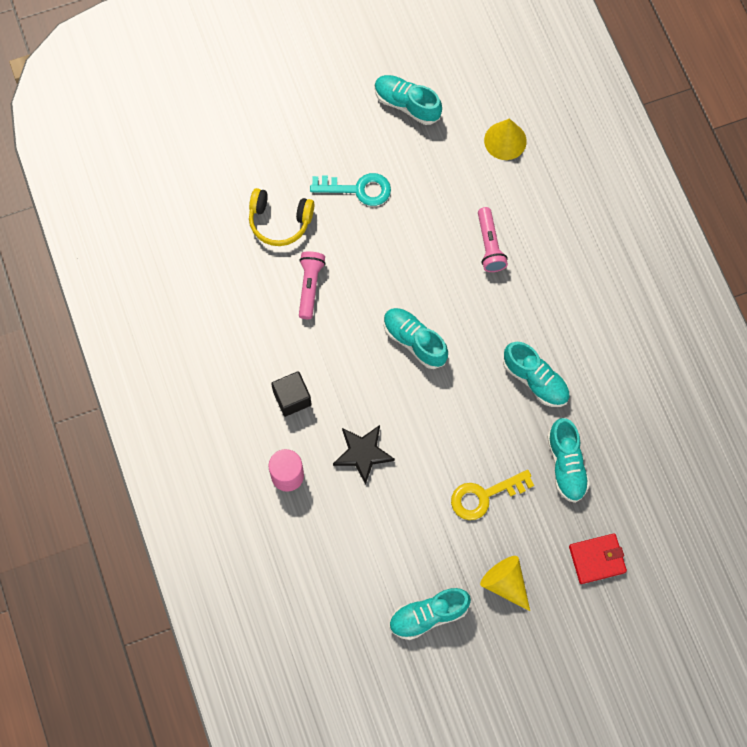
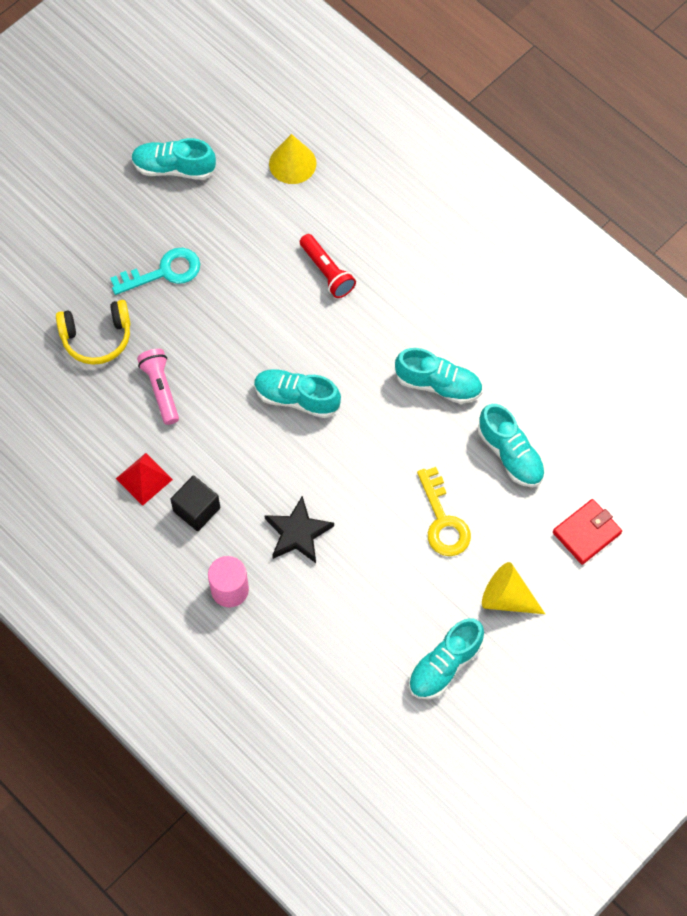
camera: 25 degrees left, 5 degrees down
(262, 354) = (144, 479): none -> red pyramid
(484, 496) = (443, 521): yellow key -> yellow key turned 60 degrees counterclockwise
(489, 245) = (327, 272): pink flashlight -> red flashlight

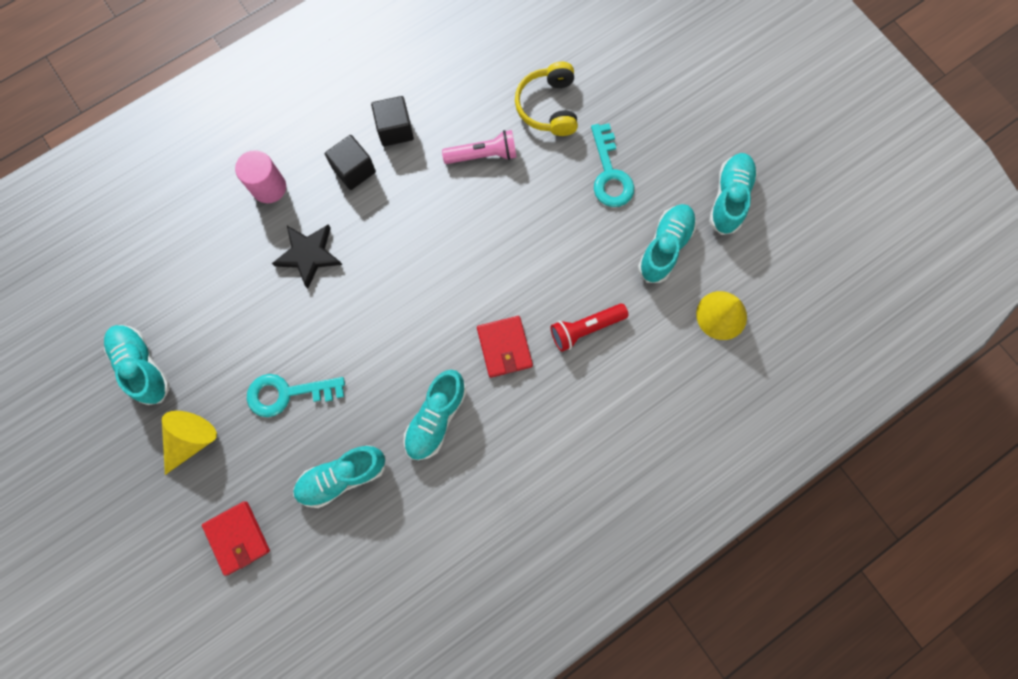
camera: 100 degrees right, 10 degrees up
(144, 479) = (395, 129): red pyramid -> black cube
(296, 398) = (449, 276): turquoise shoe -> turquoise shoe (665, 247)
(359, 337) = (504, 347): none -> red wallet
(443, 521) = (287, 393): yellow key -> turquoise key

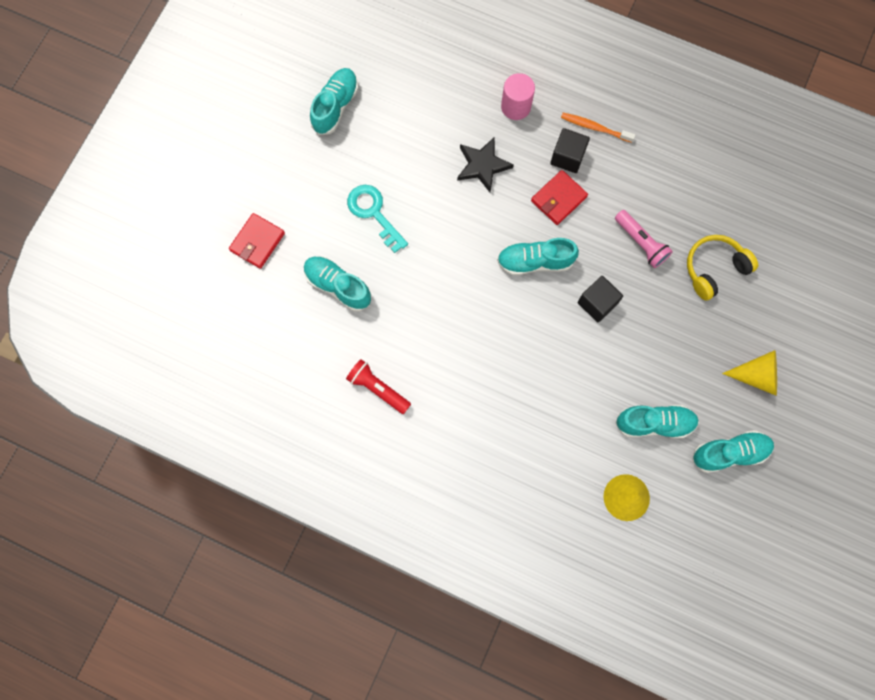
camera: 60 degrees right, 0 degrees up
(191, 440) = (304, 170): yellow cone -> yellow cone (756, 376)
(341, 128) = (594, 127): none -> orange toothbrush
(395, 129) = (619, 167): black cube -> black cube (597, 303)
(436, 418) = (417, 326): turquoise shoe -> turquoise shoe (535, 261)
(504, 347) = (499, 345): red wallet -> red wallet (558, 199)
(585, 328) = (550, 397): red flashlight -> red flashlight (378, 388)
(610, 174) = (688, 347): turquoise key -> none

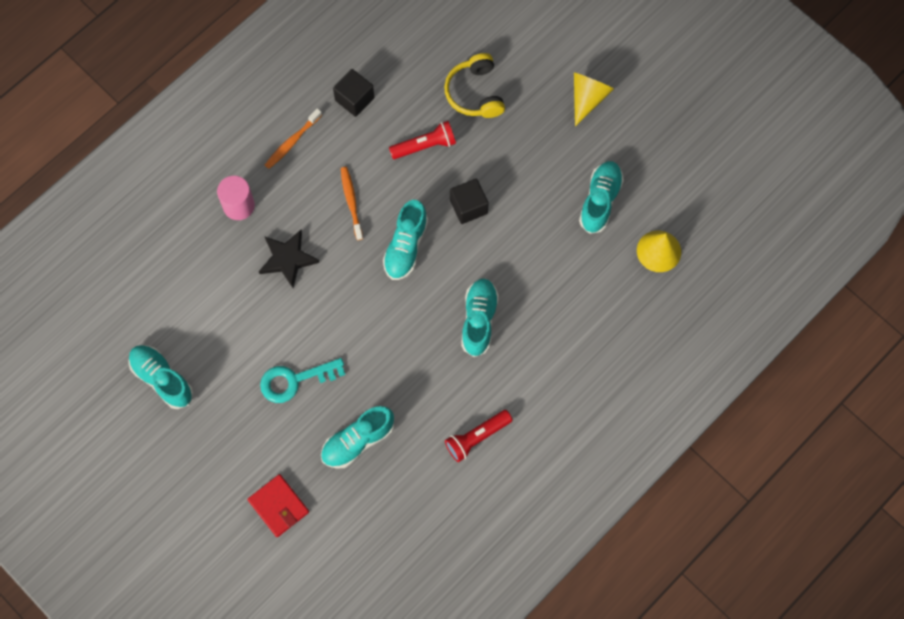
camera: 70 degrees left, 5 degrees down
(558, 199) = (351, 202): red wallet -> orange toothbrush
(567, 157) = (312, 178): black cube -> black cube (354, 99)
(641, 242) = (425, 146): pink flashlight -> red flashlight
(729, 453) = (649, 149): turquoise shoe -> turquoise shoe (479, 320)

